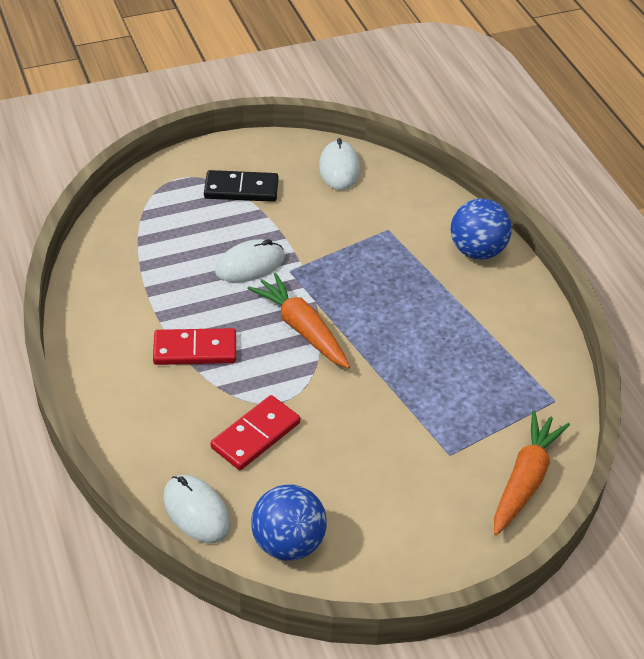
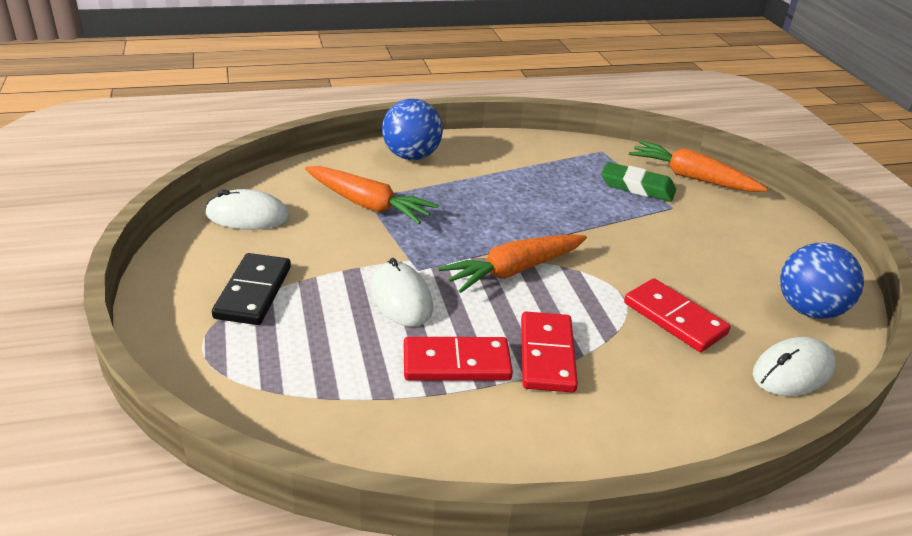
camera: 85 degrees left, 10 degrees down
(179, 300) = (456, 363): none -> red domino
(378, 232) = (368, 204): none -> orange carrot
(483, 427) = (637, 187): none -> green eraser

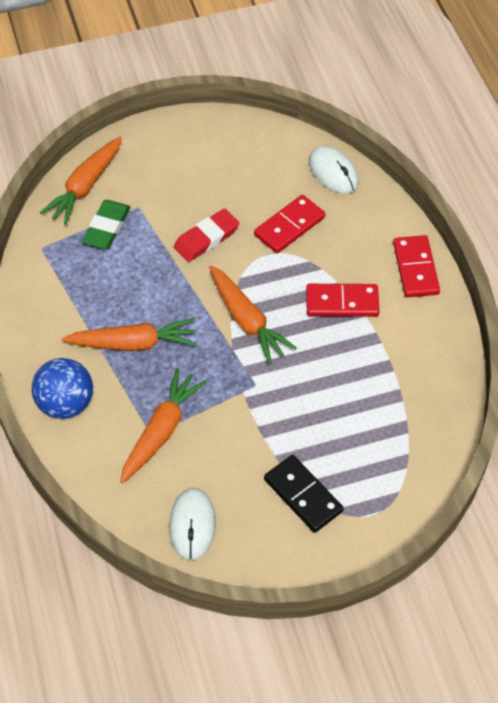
camera: 90 degrees left, 20 degrees up
(253, 292) = (303, 495): black domino -> black domino turned 45 degrees clockwise
(401, 298) = (294, 393): white mouse -> none
(456, 363) = (360, 354): red domino -> red domino (415, 268)
(482, 195) = (133, 343): none -> orange carrot
(637, 250) = (206, 238): none -> red eraser
(808, 310) = (267, 149): blue ball -> none

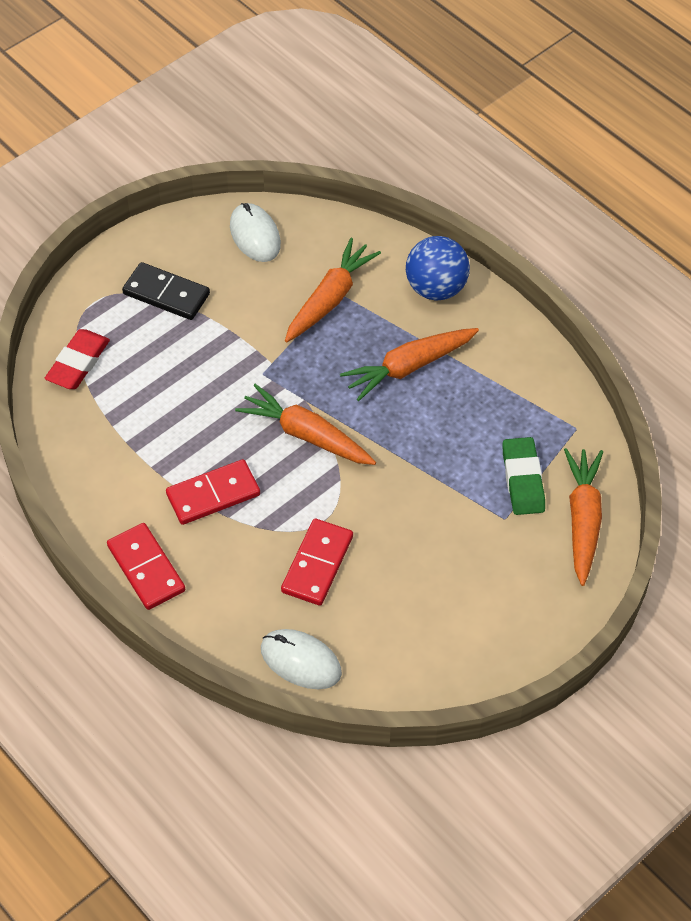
camera: 155 degrees right, 0 degrees up
(161, 431) = (330, 299): orange carrot -> orange carrot turned 150 degrees counterclockwise
(206, 238) = (404, 511): red eraser -> red eraser (78, 363)

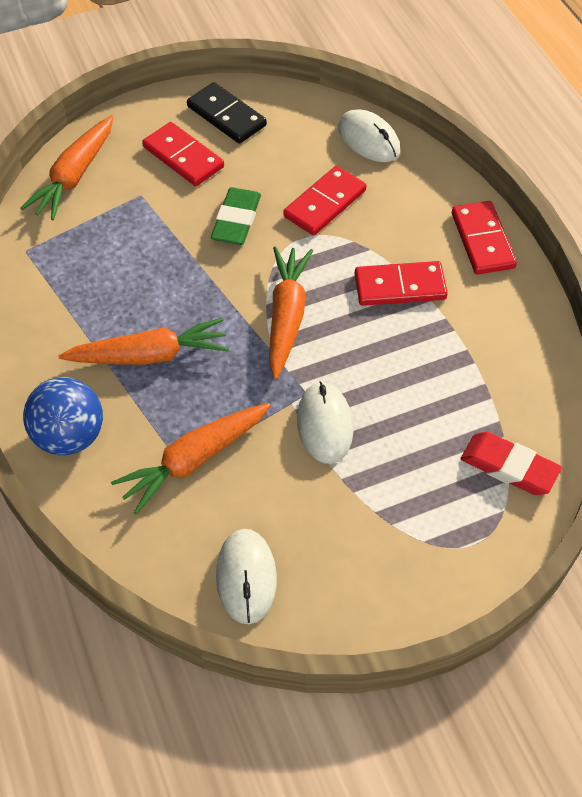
camera: 160 degrees left, 0 degrees up
(78, 363) = (509, 467): red eraser -> red eraser turned 75 degrees clockwise
(166, 294) = (383, 526): black domino -> black domino (226, 116)
(237, 353) = (324, 424): none -> white mouse
(306, 435) = (286, 317): orange carrot -> orange carrot turned 135 degrees counterclockwise
(487, 576) = (183, 157): none -> red domino
(522, 479) = (104, 221): green eraser -> green eraser (236, 220)

